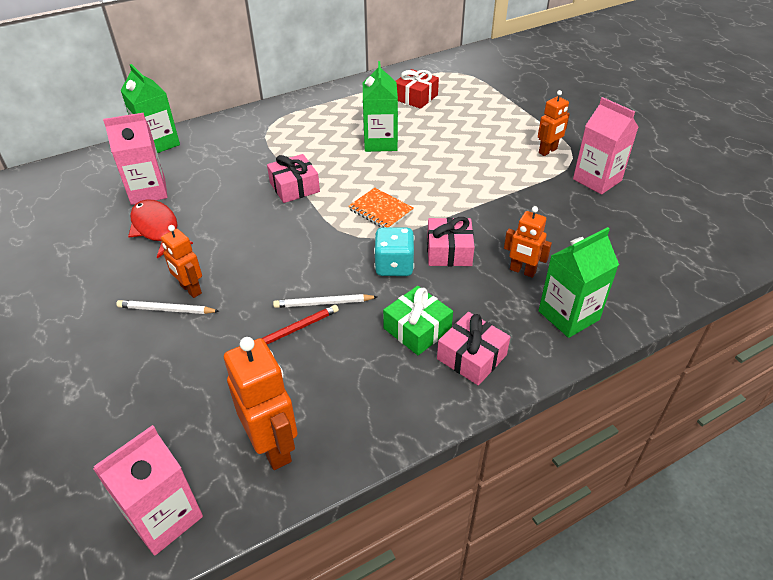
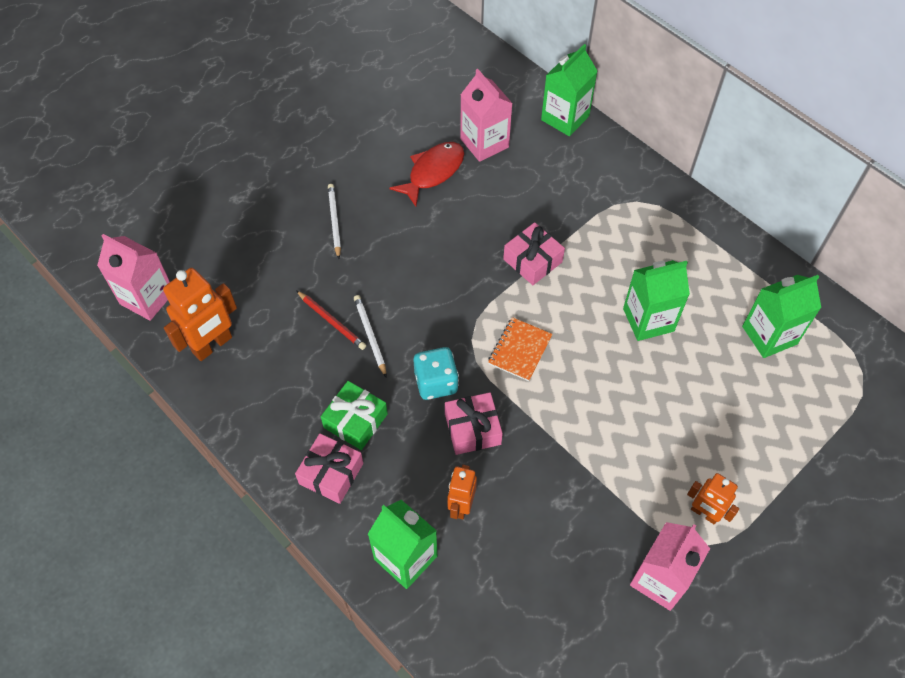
camera: 75 degrees right, 15 degrees up
(190, 289) = (362, 229): orange robot -> none
(415, 97) = (769, 335): red gift -> green carton

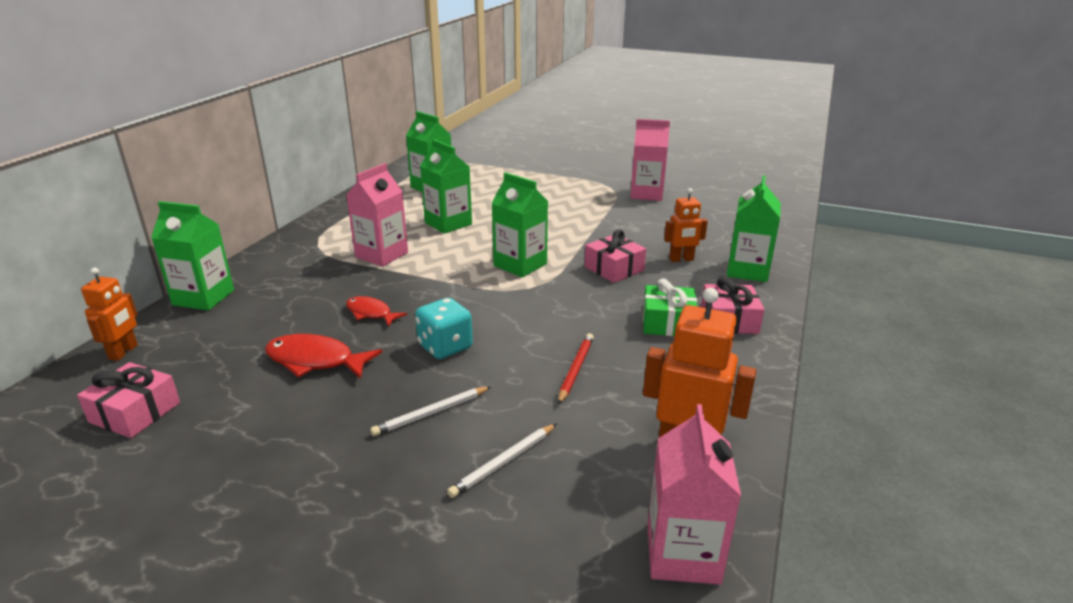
camera: 115 degrees left, 30 degrees down
(370, 336) = (571, 340): white pencil -> white pencil (504, 462)
(436, 382) = (588, 294): turquoise dice -> turquoise dice (445, 347)
(484, 143) = (255, 337): pink carton -> pink carton (381, 255)
(484, 216) = (371, 313): none -> red fish
(520, 350) = (520, 265): orange notebook -> green carton
(532, 260) = (416, 278): pink gift -> pink gift (135, 412)
(704, 513) = (588, 189): orange robot -> orange robot (124, 352)

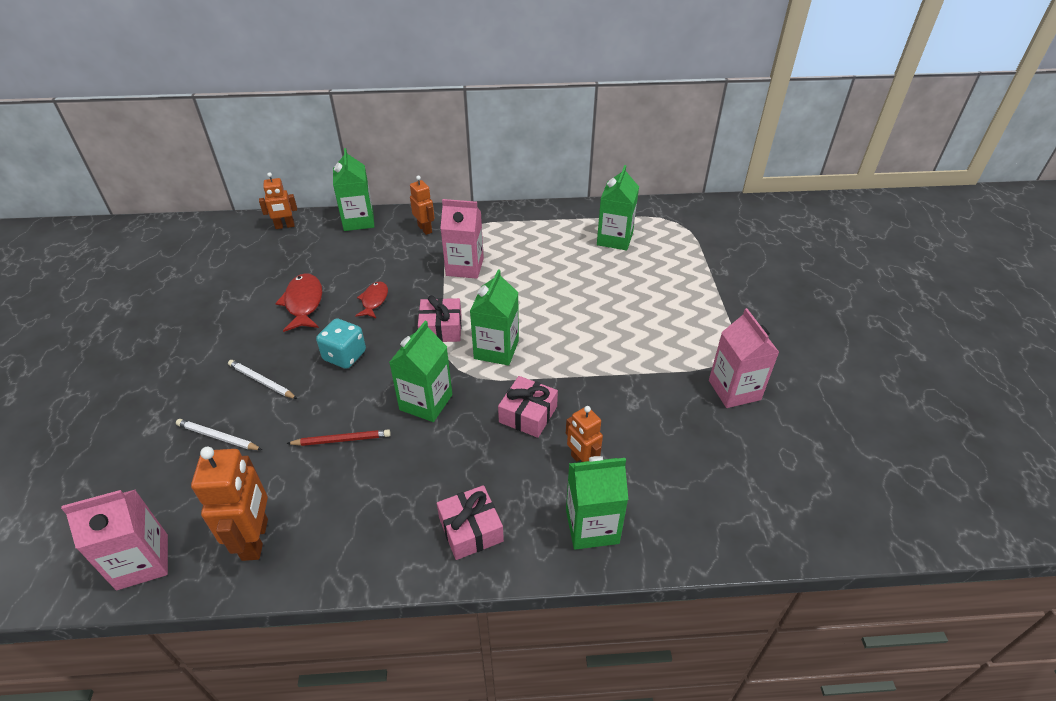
camera: 65 degrees right, 15 degrees up
(135, 412) = (229, 262): pink gift -> pink gift (441, 328)
(286, 262) = (425, 229): none -> orange robot
(448, 223) = (546, 278): green carton -> green carton (426, 402)
(668, 322) = (443, 481): green gift -> none

